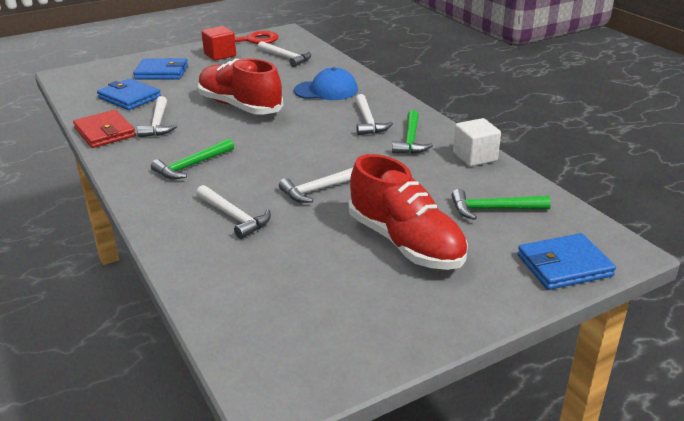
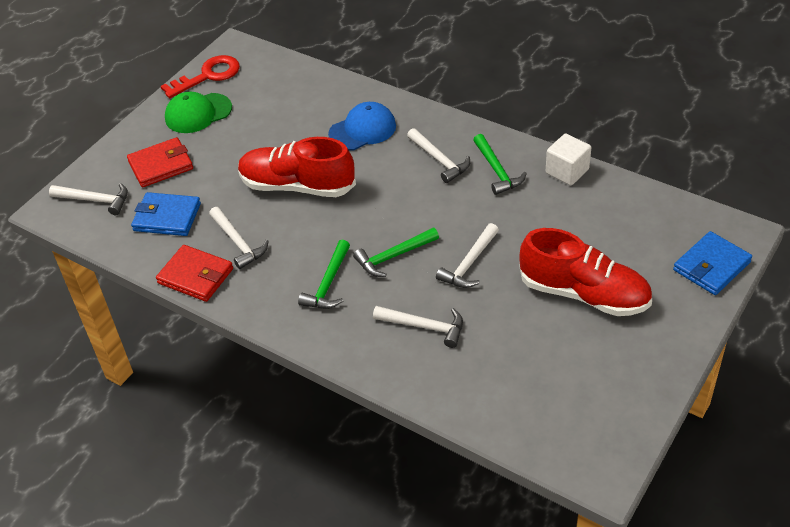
camera: 25 degrees left, 15 degrees up
(161, 72) = (161, 165): blue wallet -> red wallet
(220, 55) = (198, 113): red cube -> green cap
(286, 58) = (276, 92): white hammer -> white hammer (95, 200)
(493, 209) = (624, 228): green hammer -> green hammer (393, 256)

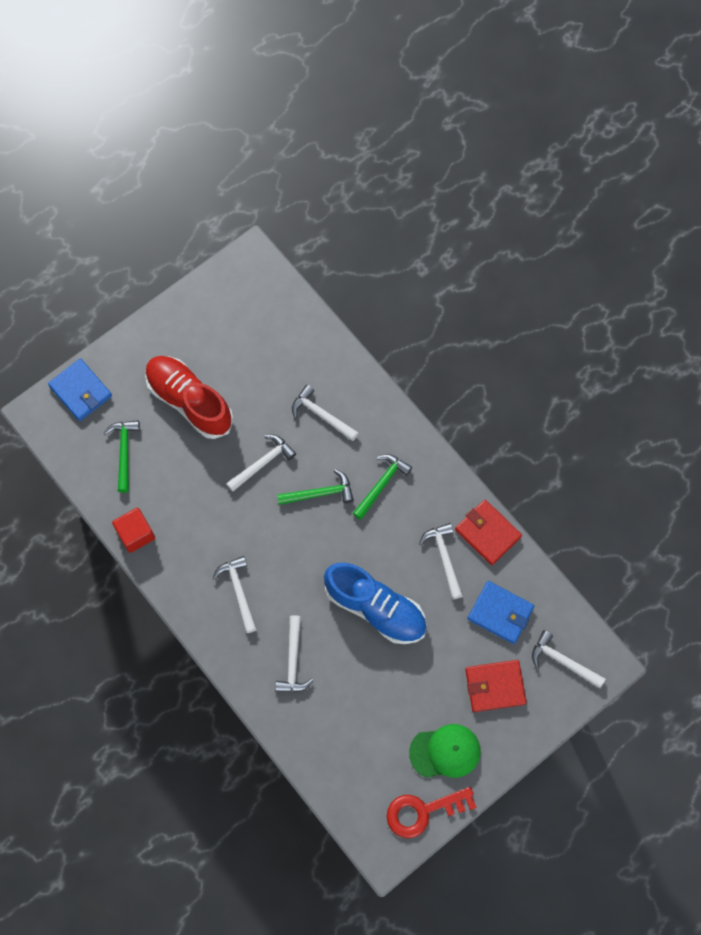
camera: 165 degrees left, 25 degrees up
(297, 186) = (375, 608): red shoe -> blue shoe
(362, 130) = (293, 661): blue cap -> white hammer
(497, 170) = (194, 558): green hammer -> green hammer (124, 452)
(567, 171) = (136, 534): white cube -> red cube
(711, 266) = (80, 391): blue wallet -> blue wallet turned 75 degrees clockwise

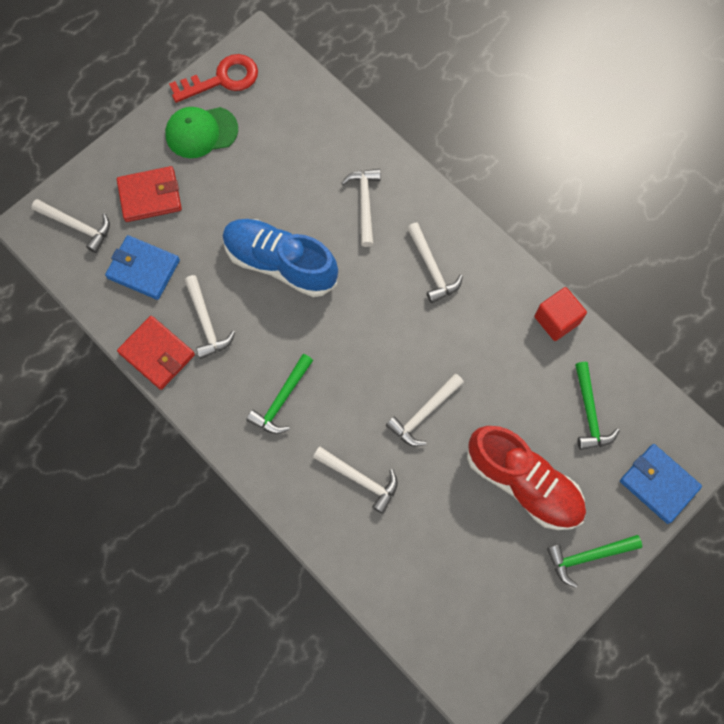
camera: 175 degrees right, 0 degrees up
(320, 493) = (353, 383): green hammer -> green hammer (588, 556)

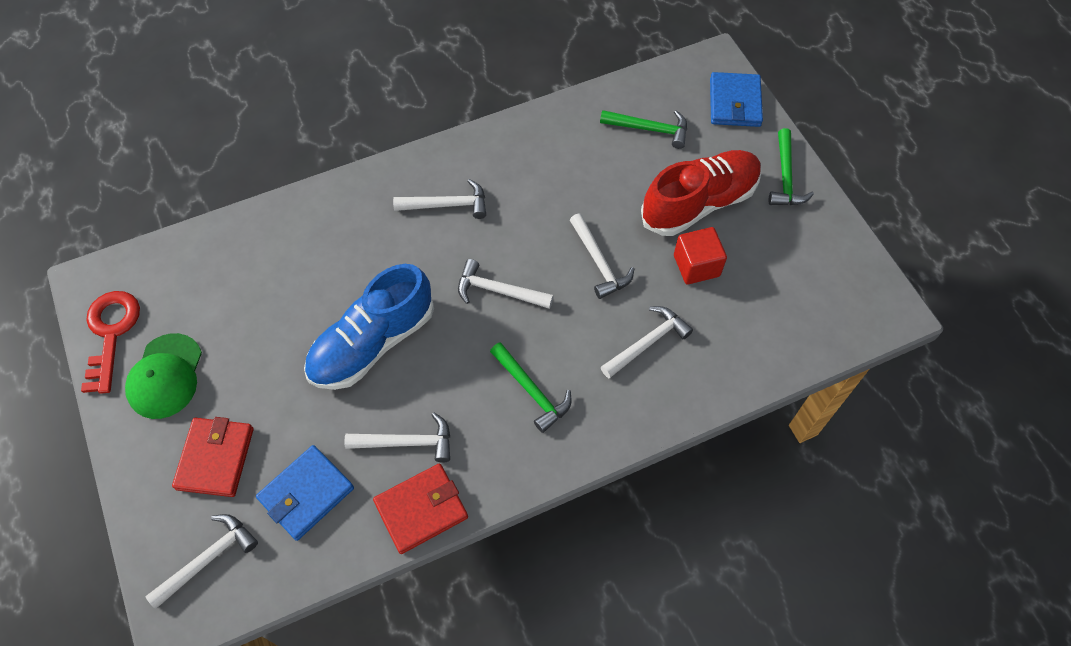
camera: 70 degrees left, 10 degrees down
(364, 203) = (345, 241): white hammer -> white hammer (498, 291)
(556, 320) = (548, 123): red cube -> red cube (696, 266)
(658, 484) = (734, 102): blue wallet -> blue wallet turned 60 degrees counterclockwise

